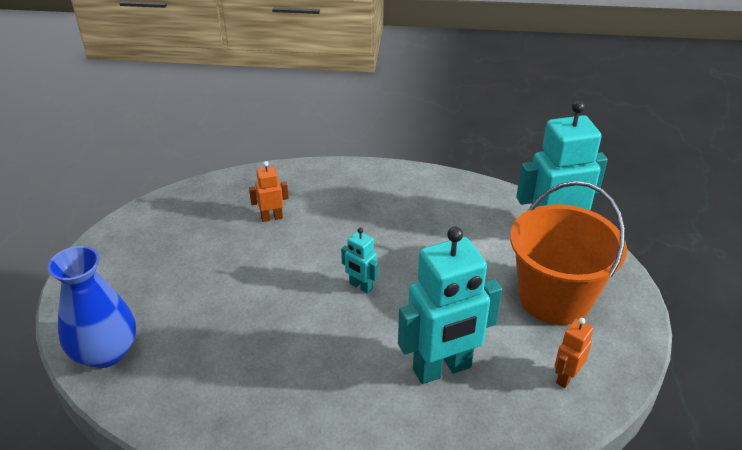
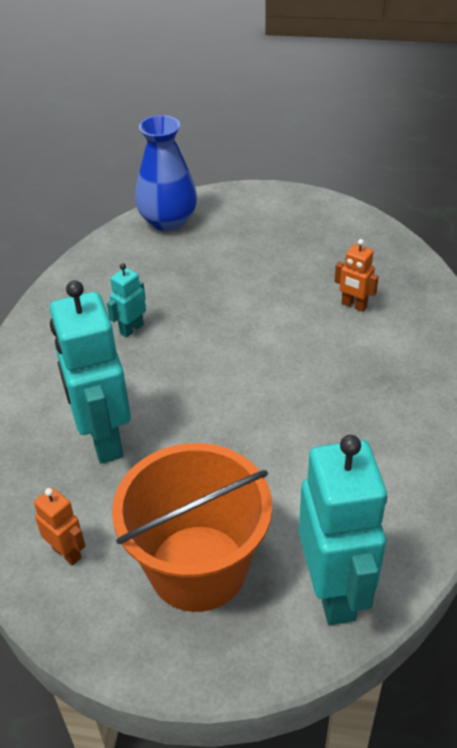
camera: 95 degrees right, 5 degrees up
(271, 217) = (354, 305): orange robot -> orange robot turned 135 degrees clockwise
(360, 286) = (235, 378): turquoise robot -> turquoise robot (131, 329)

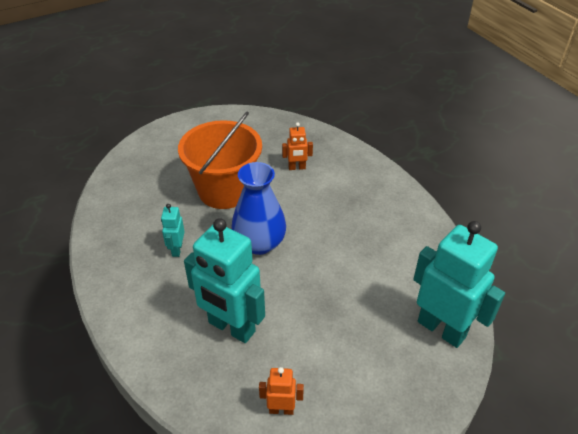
camera: 40 degrees left, 0 degrees up
(168, 221) = (129, 168): blue vase -> blue vase (259, 243)
(198, 567) = (363, 364): orange bucket -> orange bucket (224, 190)

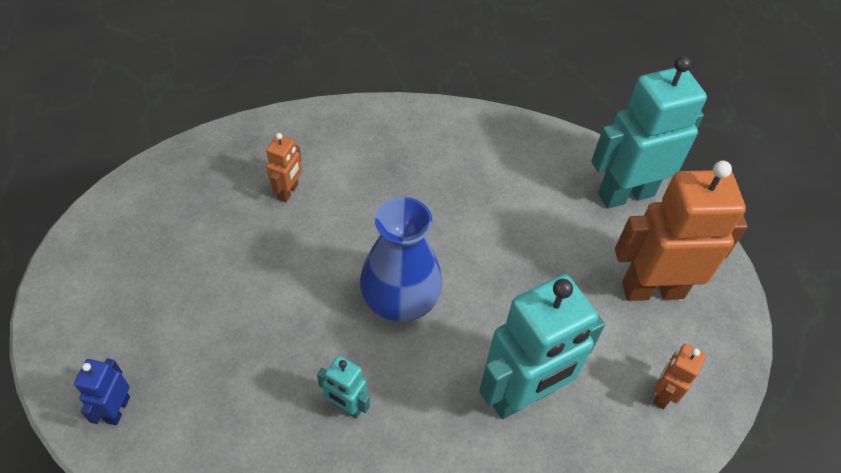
camera: 65 degrees left, 10 degrees up
(129, 170) = (117, 409): none -> blue robot
(224, 190) = (268, 296): orange bucket -> none
(367, 374) = (652, 289): none -> orange robot

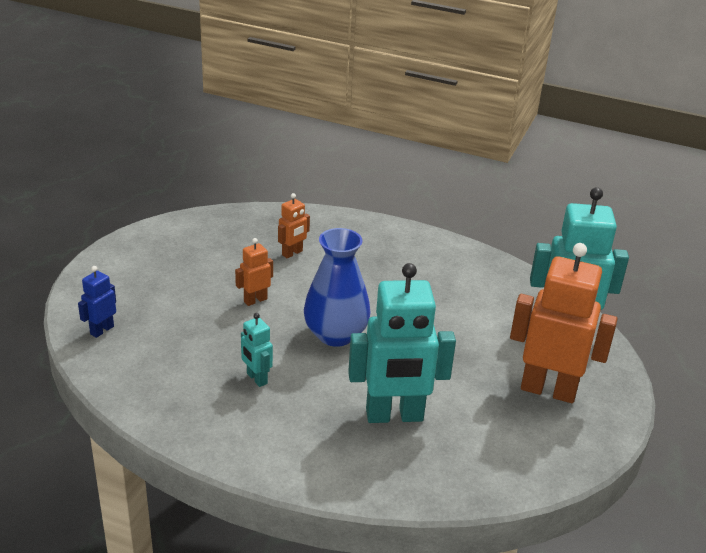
camera: 25 degrees right, 20 degrees down
(662, 394) = (512, 452): orange robot -> orange robot (255, 300)

